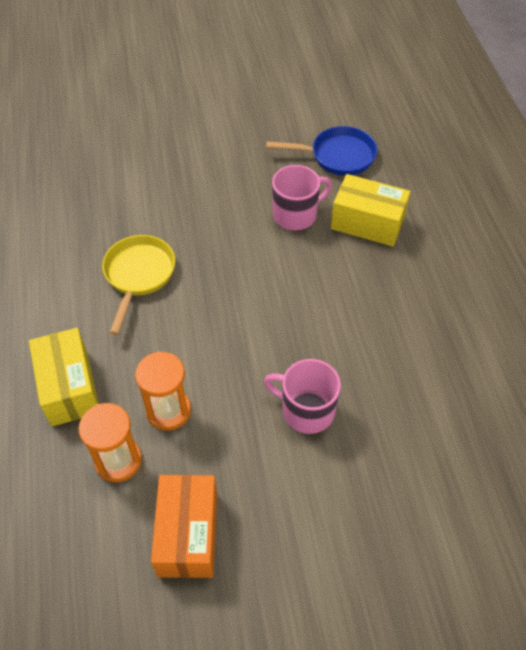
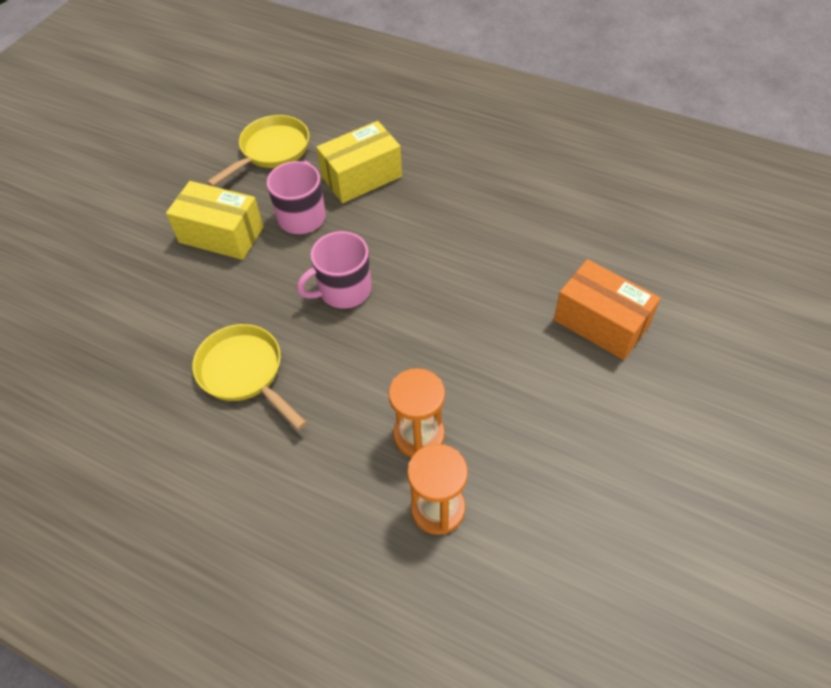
camera: 50 degrees left, 0 degrees up
(69, 387) = (318, 507): yellow box -> yellow box (221, 235)
(188, 534) = (557, 493): orange box -> orange box (601, 323)
(306, 410) = (506, 332): pink mug -> pink mug (343, 290)
(337, 156) = (271, 151): blue pan -> yellow pan

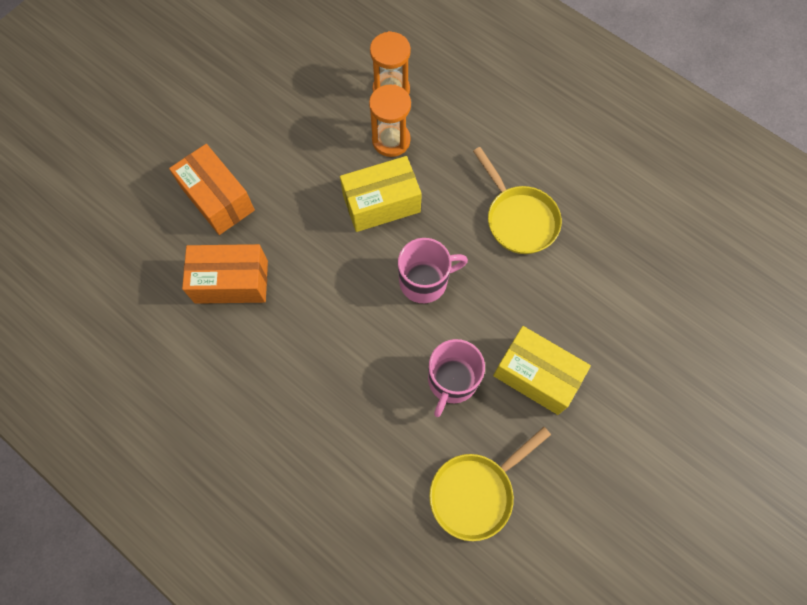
camera: 170 degrees left, 15 degrees up
(362, 177) = (381, 422): yellow box -> yellow box (381, 203)
(544, 250) = (231, 281): none -> orange box

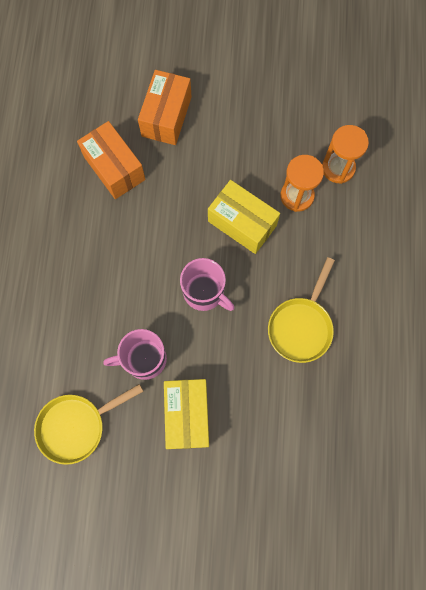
camera: 55 degrees right, 5 degrees up
(476, 492) = (76, 426): yellow pan -> yellow pan turned 45 degrees counterclockwise

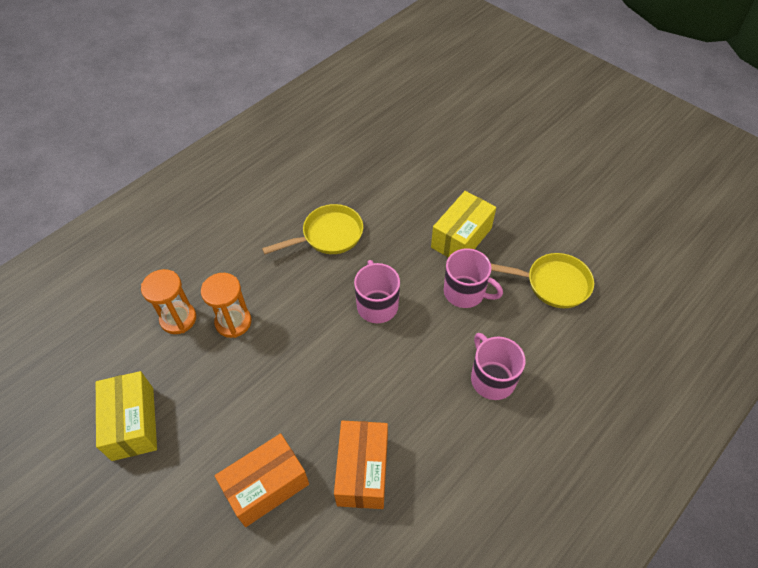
camera: 140 degrees left, 20 degrees down
(72, 297) = (492, 378): none -> pink mug
(242, 223) = (297, 333): yellow box -> yellow box (133, 423)

